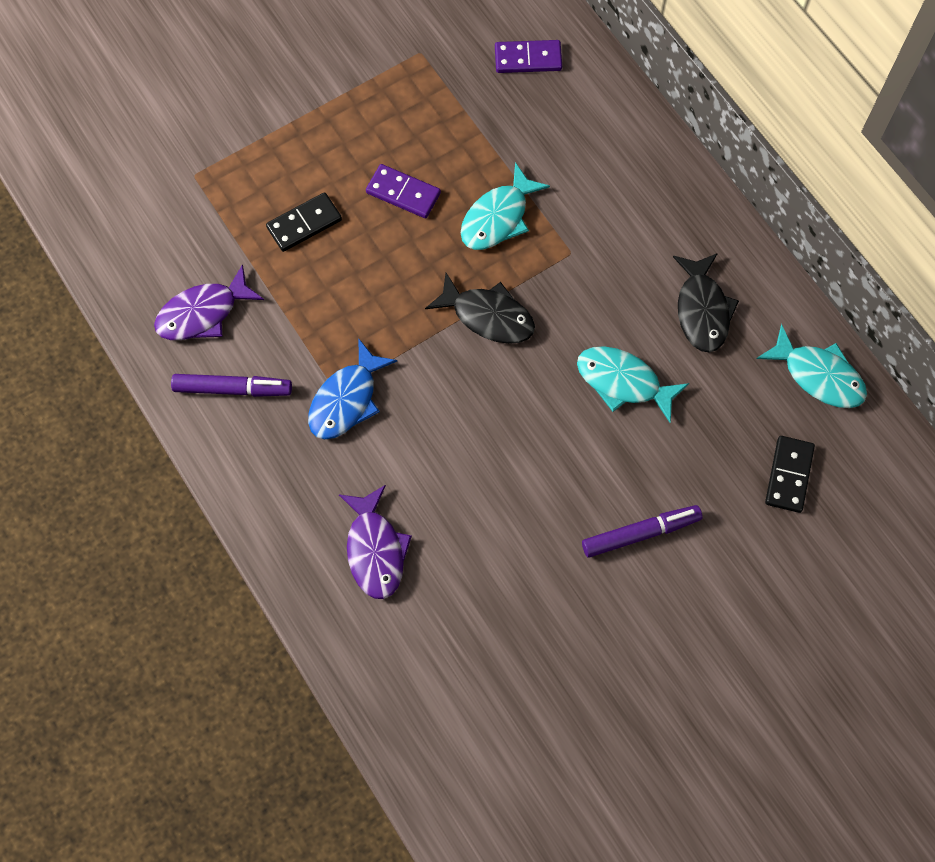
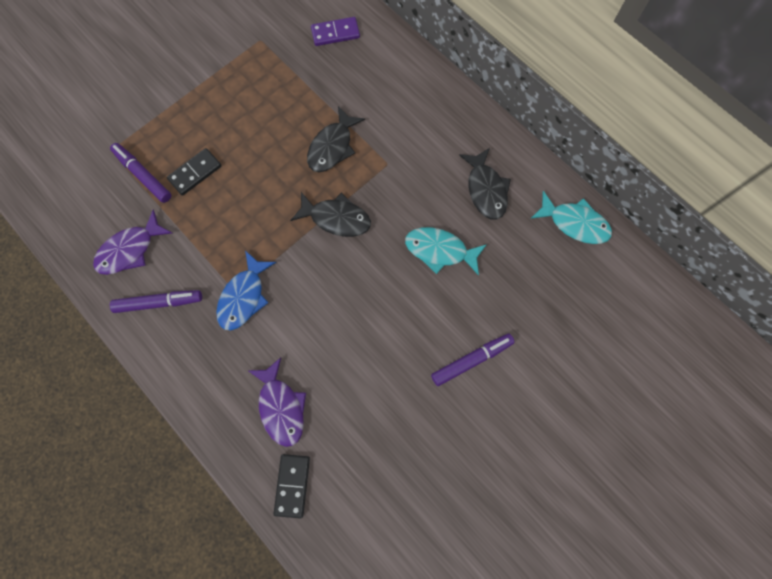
camera: 10 degrees left, 5 degrees up
(233, 216) = (143, 175): none -> purple marker
(403, 193) = (262, 140): purple domino -> none
(498, 217) = (332, 147): turquoise fish -> black fish
(789, 475) = (568, 298): black domino -> black domino (292, 485)

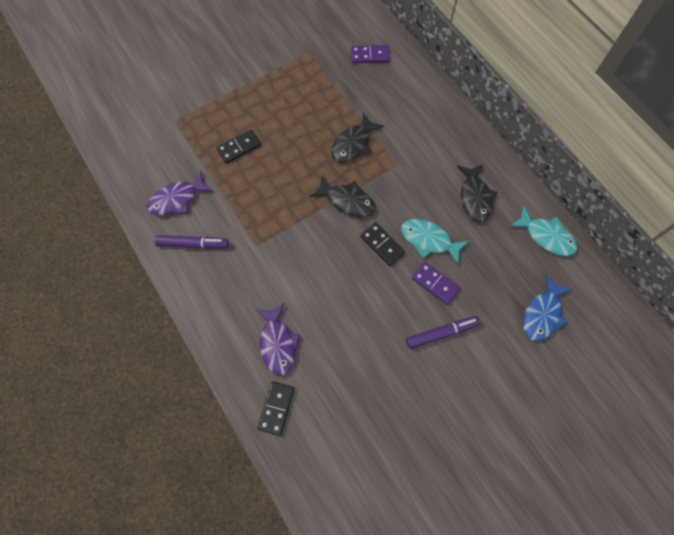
camera: 10 degrees right, 5 degrees down
(143, 175) = (197, 143): purple marker -> none
(244, 297) = (262, 251): blue fish -> blue fish (542, 314)
(386, 265) = (382, 245): none -> black domino
(455, 302) = (435, 283): none -> purple domino

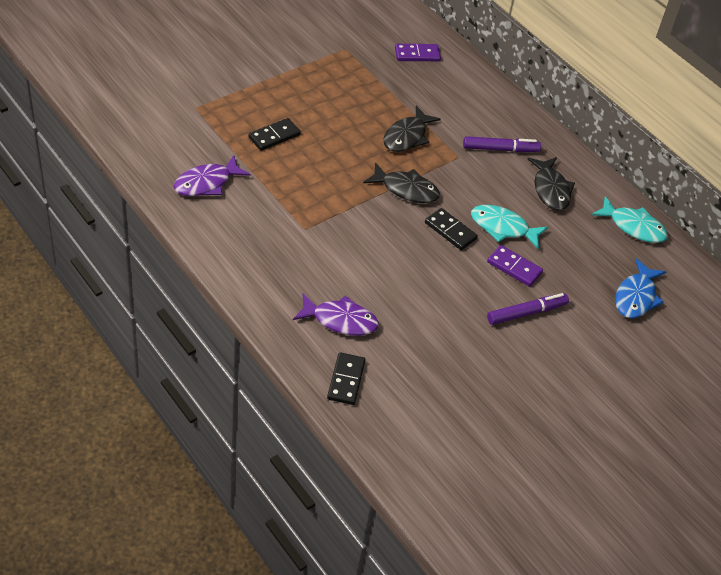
camera: 10 degrees left, 20 degrees down
(193, 244) = (230, 226): purple marker -> purple marker (500, 149)
(277, 343) = (340, 320): purple fish -> purple fish turned 60 degrees counterclockwise

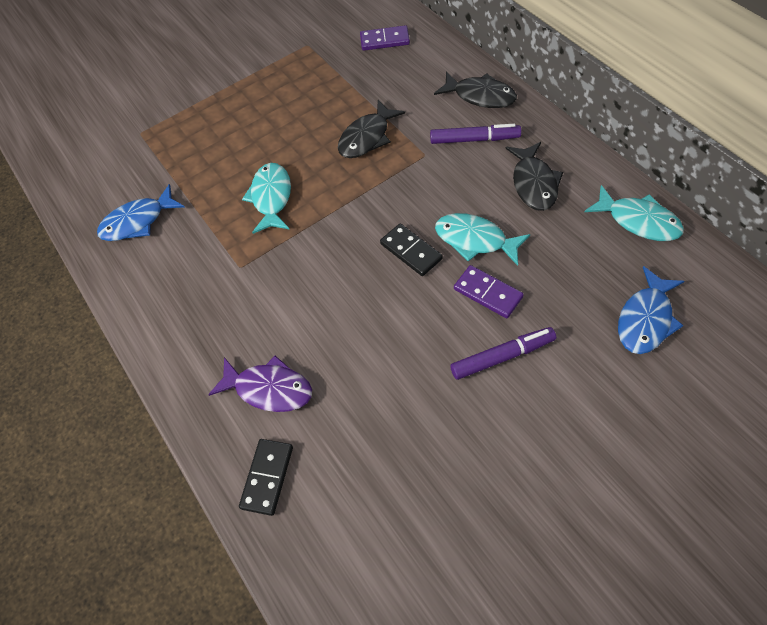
camera: 15 degrees right, 10 degrees up
(206, 183) = (138, 222): purple fish -> blue fish
(274, 136) = (219, 155): black domino -> none
(326, 176) = (271, 198): none -> turquoise fish
(406, 189) = (361, 203): black fish -> black fish (480, 96)

